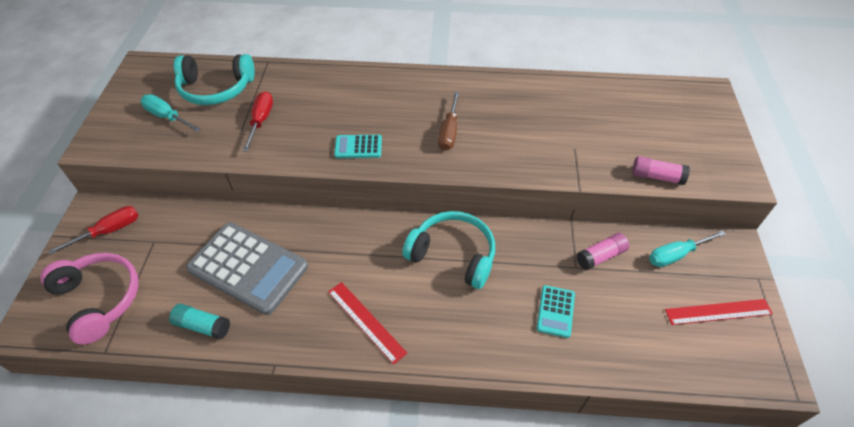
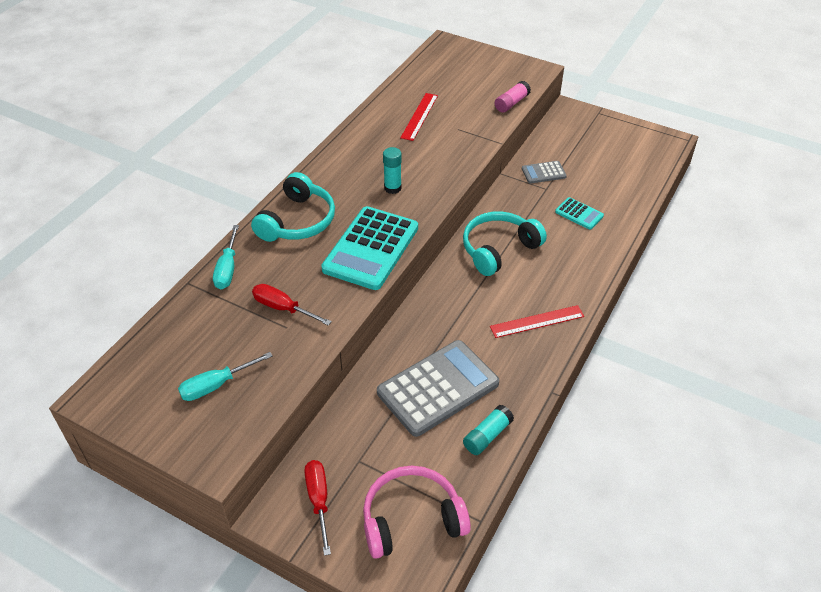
camera: 65 degrees left, 5 degrees down
(216, 88) = (200, 334): turquoise headphones -> turquoise headphones (297, 221)
(358, 147) = (371, 248): turquoise calculator -> turquoise calculator, size x2.13
(449, 132) = (392, 188): brown screwdriver -> turquoise glue stick
(600, 256) = (543, 173): pink glue stick -> grey calculator
(675, 255) = (561, 138): turquoise screwdriver -> turquoise screwdriver (227, 269)
(718, 312) = (615, 141): red ruler -> red ruler (419, 116)

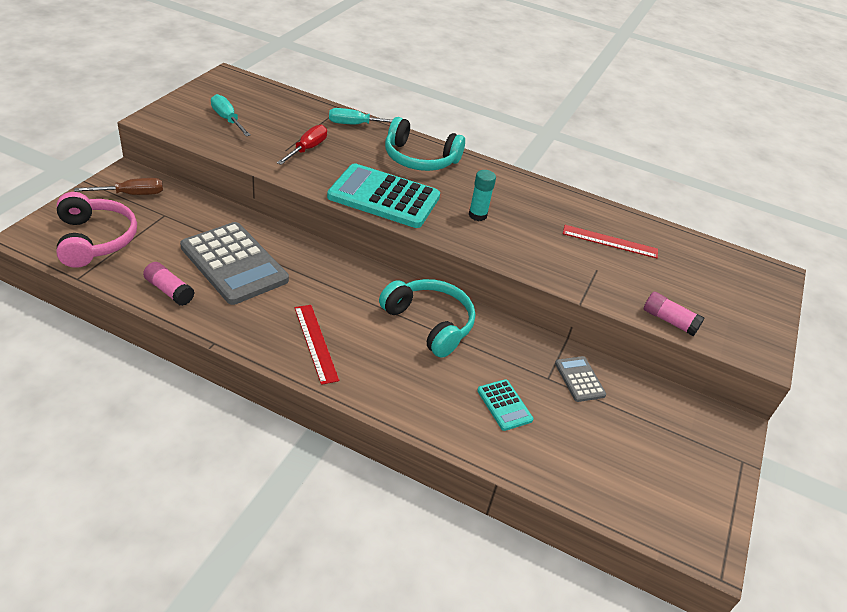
camera: 80 degrees right, 5 degrees down
(318, 500) = (132, 194): red screwdriver -> brown screwdriver
(487, 436) = (169, 291): turquoise glue stick -> pink glue stick
(579, 214) = (504, 405): turquoise calculator -> turquoise calculator turned 60 degrees counterclockwise

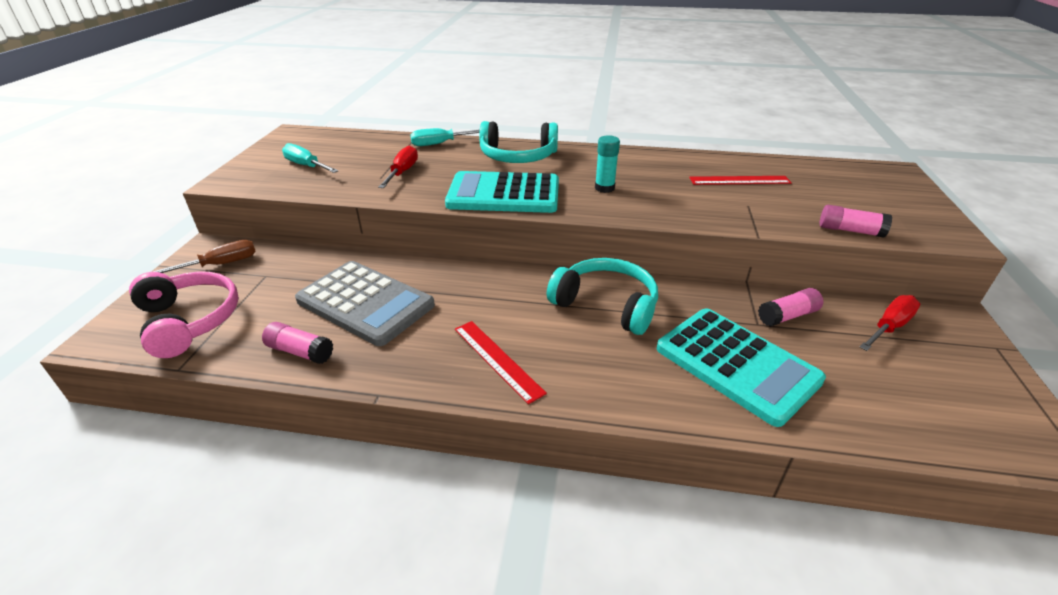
camera: 10 degrees left, 5 degrees down
(504, 405) = (736, 364): turquoise calculator -> turquoise calculator, size x2.13
(579, 379) = (787, 316): grey calculator -> pink glue stick
(662, 415) = (889, 326): none -> red screwdriver

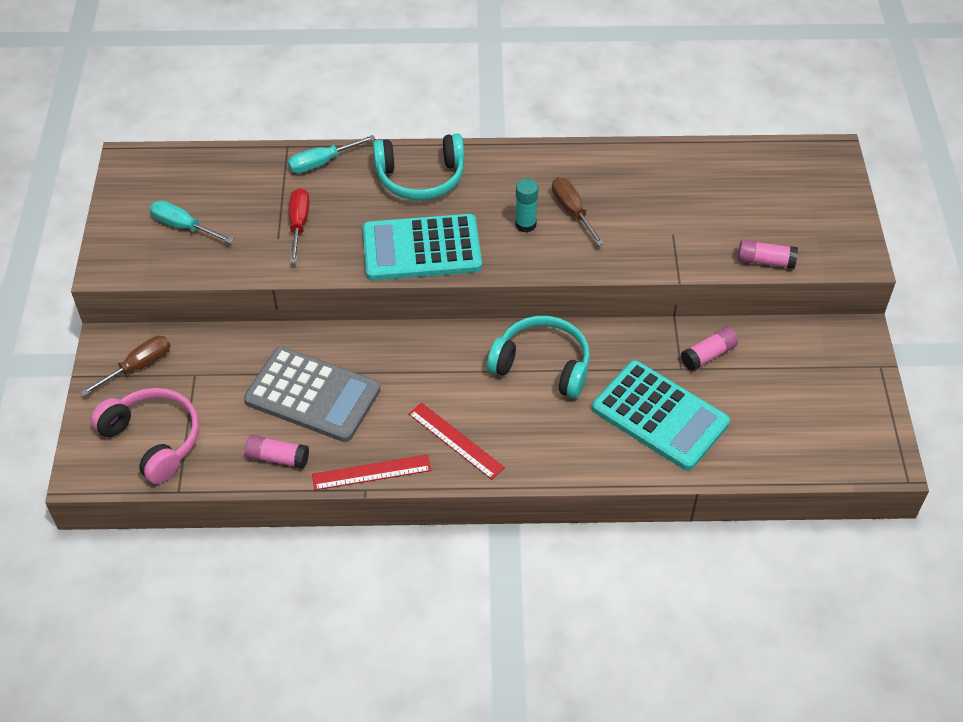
camera: 10 degrees left, 15 degrees up
(649, 183) = (572, 210): none -> brown screwdriver
(739, 180) = (666, 192): red ruler -> red ruler (371, 472)
(889, 326) = (796, 355): red screwdriver -> none

